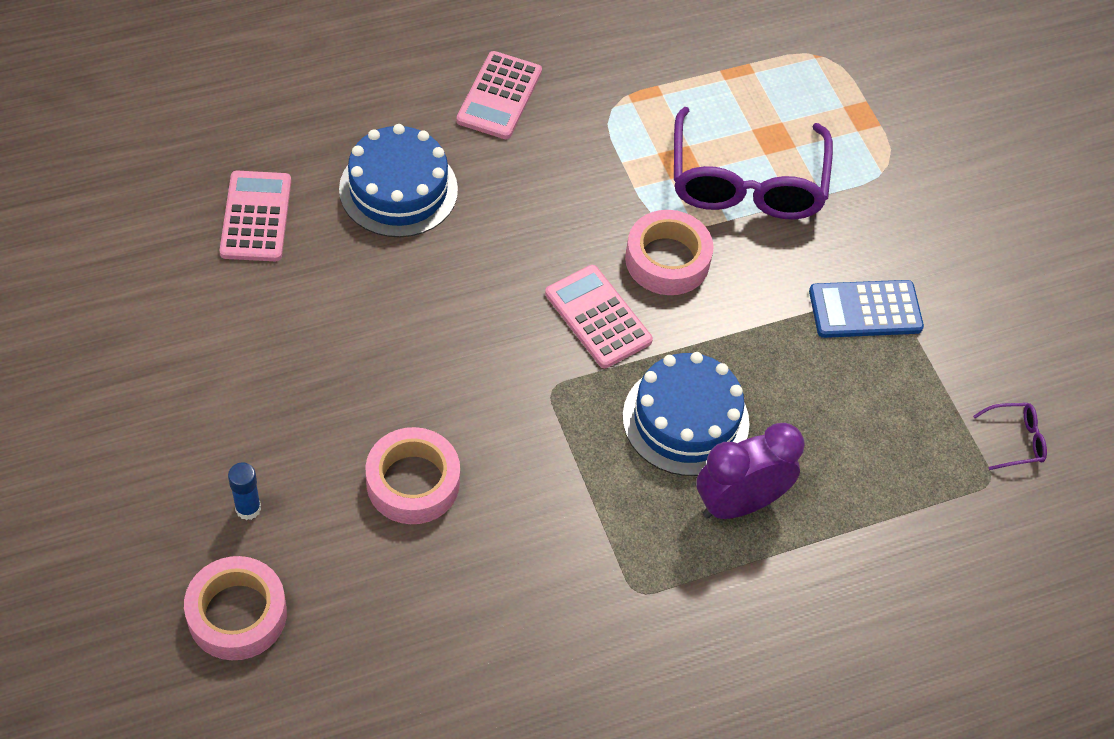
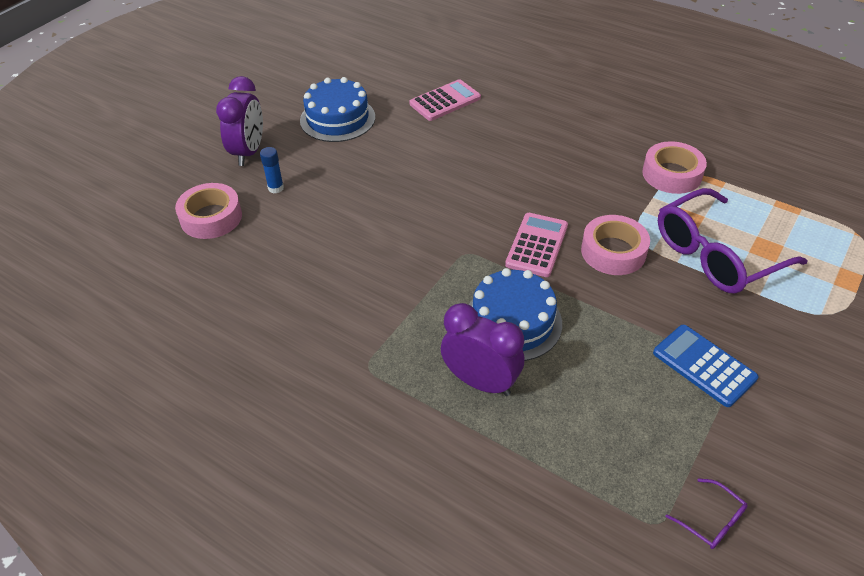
camera: 60 degrees right, 10 degrees down
(137, 497) = (249, 152): none -> purple clock
(398, 189) = (521, 132): blue cake -> blue cake (337, 119)
(413, 482) = (348, 234): pink tape -> pink tape (671, 174)
(499, 96) = (627, 132): pink calculator -> none

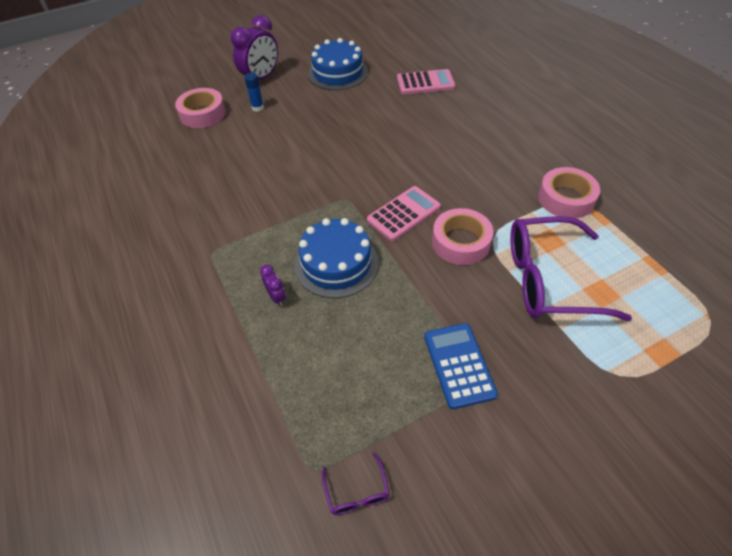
camera: 30 degrees right, 5 degrees up
(480, 382) = (276, 297): purple clock -> purple clock, size x0.47

